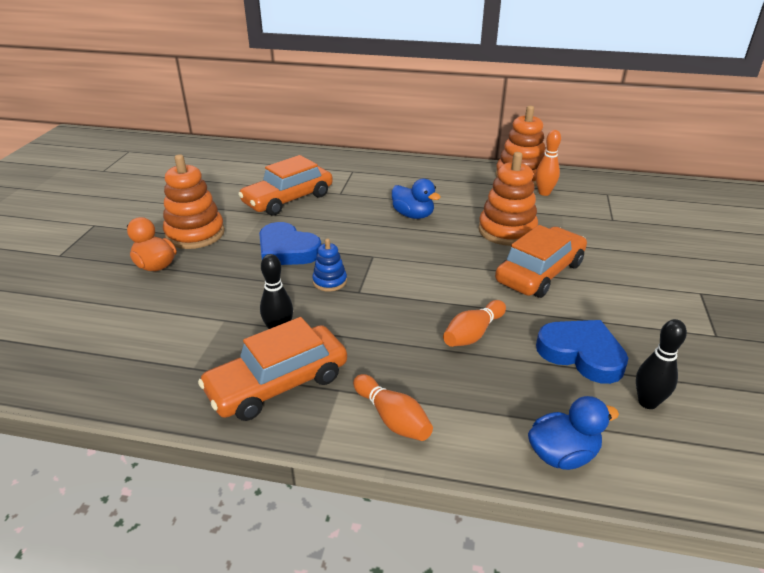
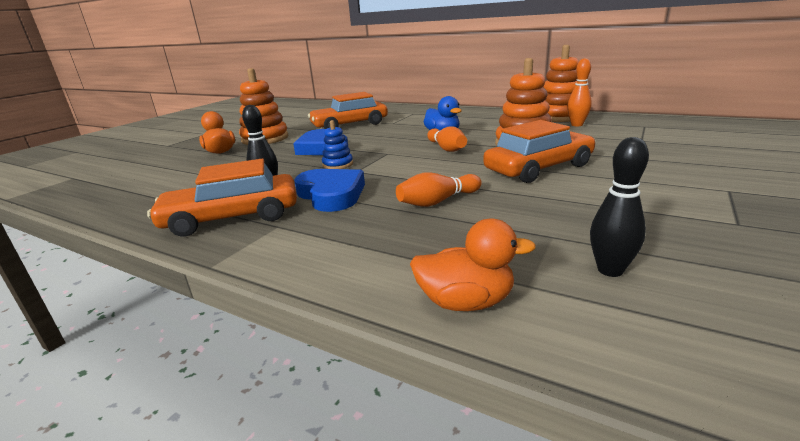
camera: 20 degrees right, 10 degrees down
(392, 418) = (306, 250): orange bowling pin -> orange bowling pin (446, 148)
(562, 454) = (466, 302): blue duck -> orange duck
(581, 354) = (547, 224): blue heart -> blue heart (331, 194)

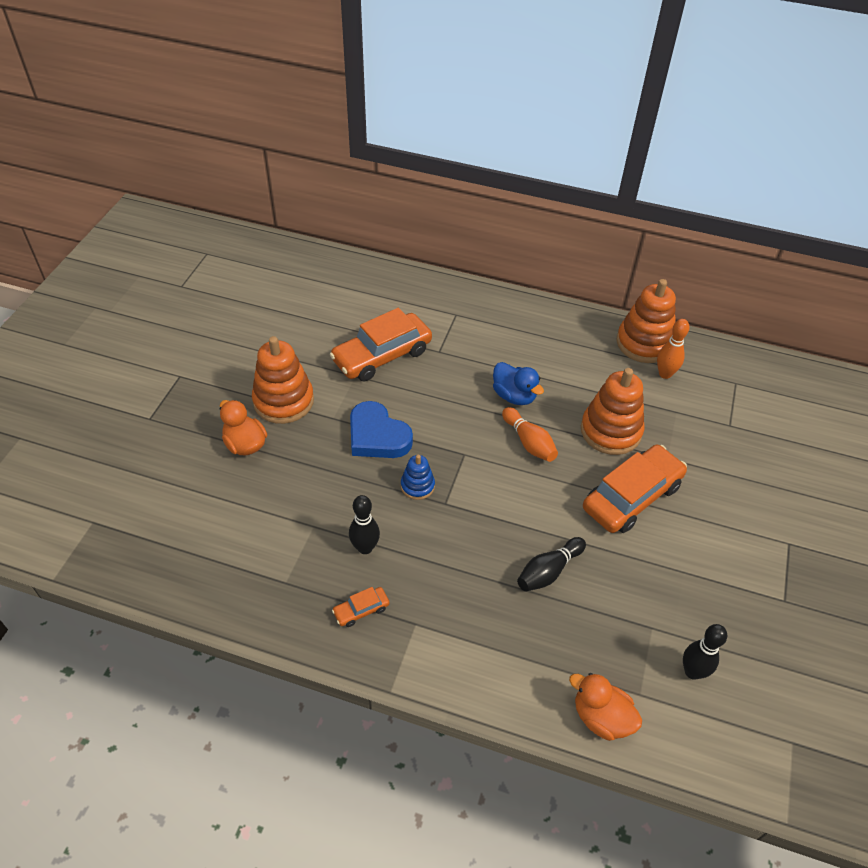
camera: 15 degrees left, 25 degrees up
(232, 217) = (361, 610): orange car -> orange car, size x0.44
(331, 194) = (440, 559): blue heart -> none
(437, 201) = (548, 571): orange bowling pin -> black bowling pin
(466, 302) = (601, 717): orange duck -> orange duck turned 135 degrees counterclockwise

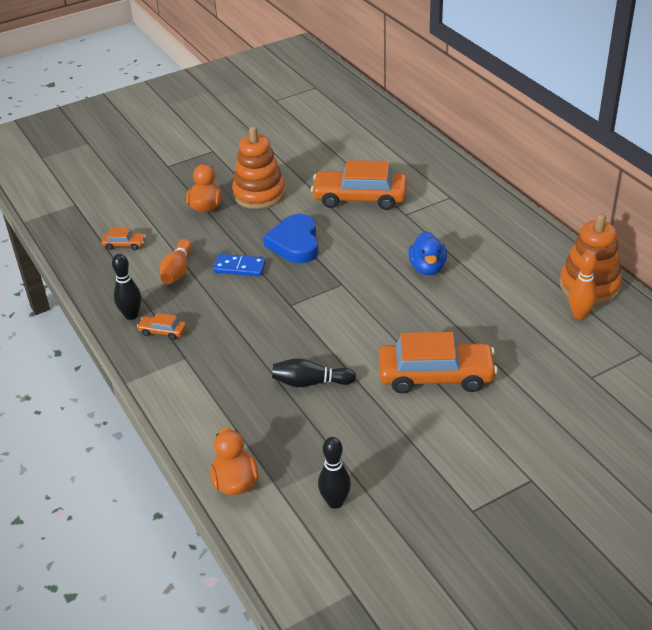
camera: 45 degrees right, 10 degrees down
(208, 538) = (124, 245): none -> orange car
(355, 492) = (239, 267): none -> blue domino
(365, 548) = (207, 300): black bowling pin -> black bowling pin (131, 315)
(417, 486) = (285, 285): blue stacking toy -> none
(529, 442) = (400, 301): orange bowling pin -> orange bowling pin (177, 270)
(610, 431) = (476, 327): orange stacking toy -> none

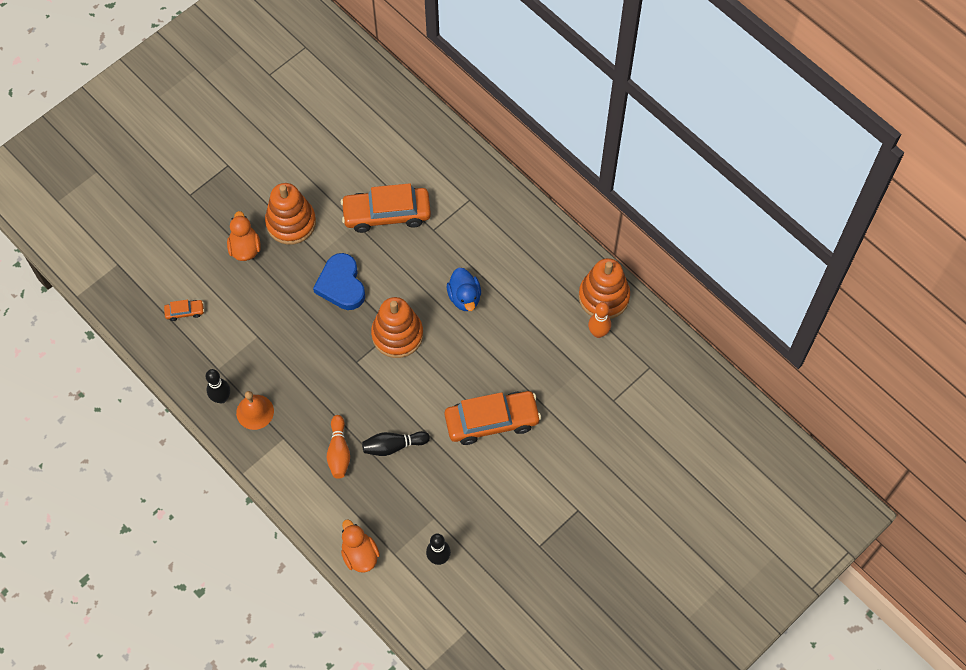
camera: 15 degrees left, 25 degrees up
(162, 331) = (255, 412): orange car -> orange bell
(177, 270) = (244, 337): orange bowling pin -> orange bowling pin (339, 452)
(239, 267) = (299, 323): blue domino -> none
(344, 288) = (397, 335): none -> orange stacking toy

